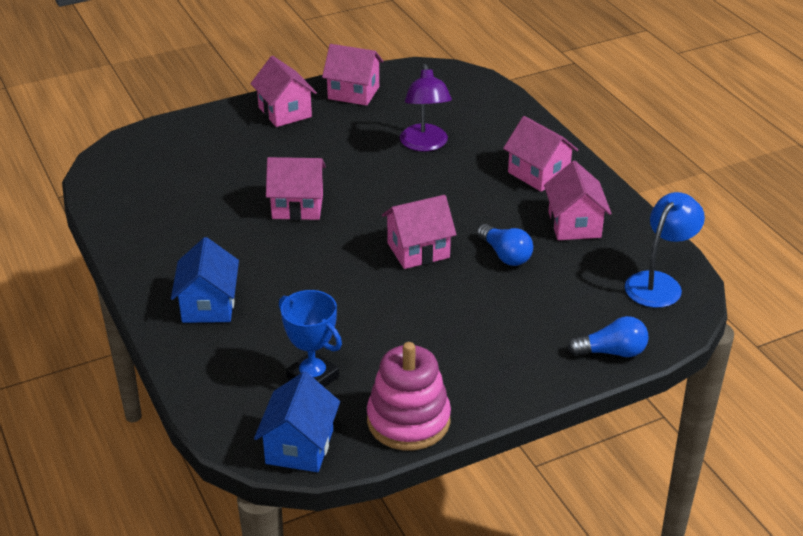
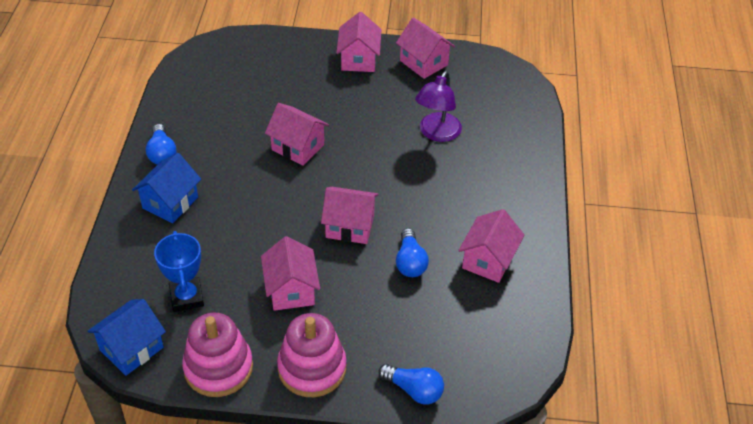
camera: 30 degrees right, 10 degrees up
(153, 267) = (162, 153): none -> blue light bulb
(501, 378) = (312, 368): none -> pink stacking toy
(538, 174) = (501, 200): pink house -> pink house (291, 290)
(659, 283) = (507, 348): blue lamp -> none

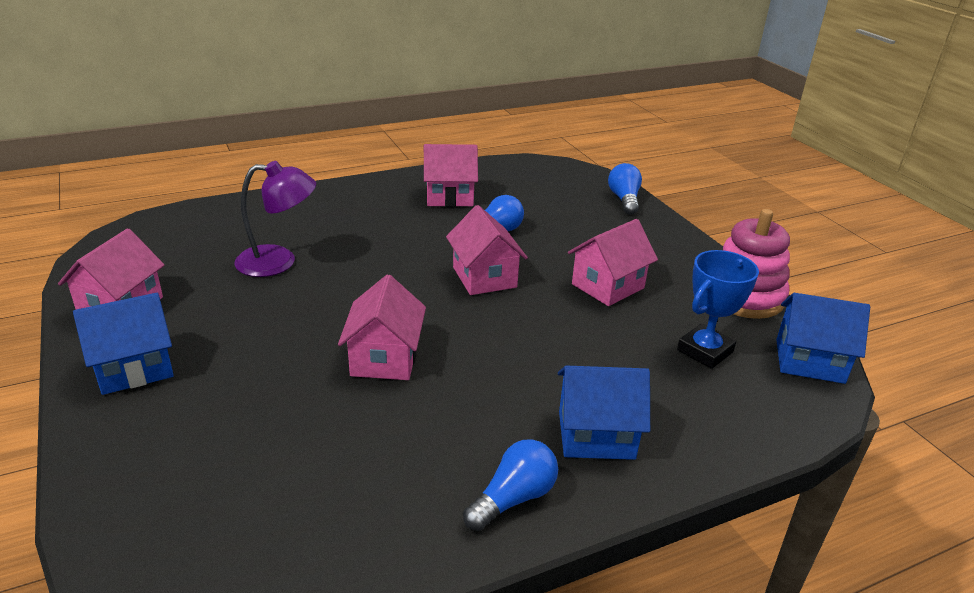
camera: 120 degrees left, 15 degrees down
(312, 368) = (671, 248): pink stacking toy -> none
(358, 59) = (134, 368): pink house -> blue house

